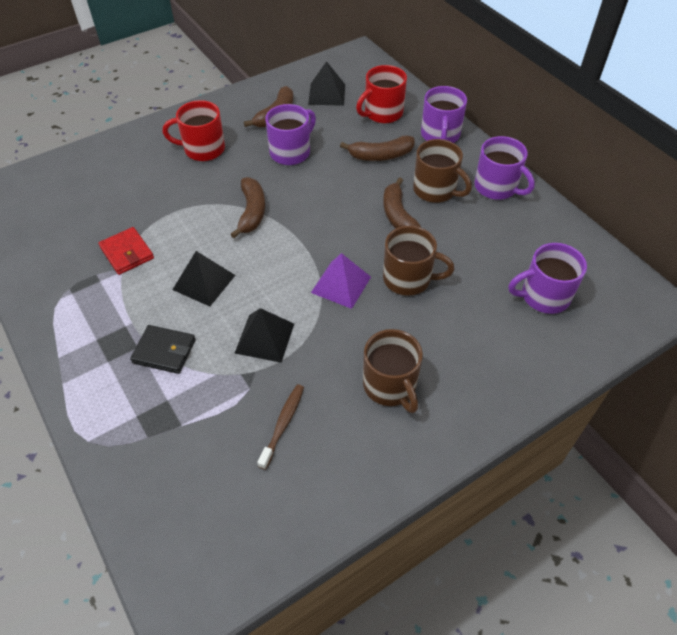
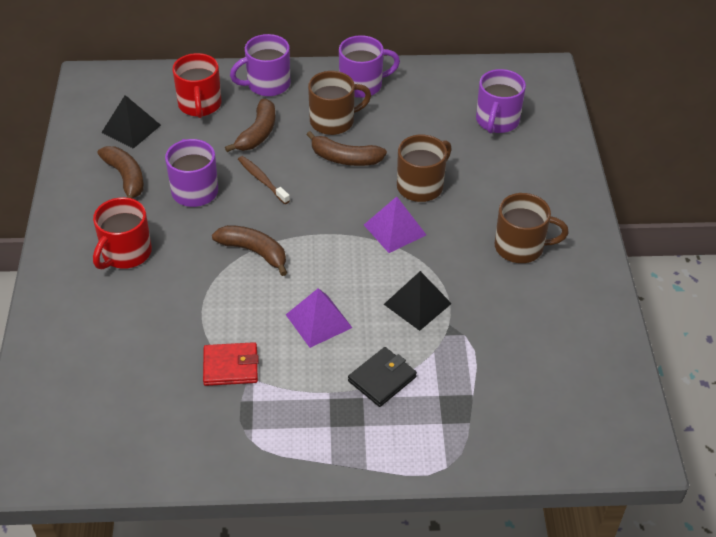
camera: 60 degrees left, 5 degrees down
(204, 282) = (318, 321): black pyramid -> purple pyramid
(283, 424) = (514, 327): brown toothbrush -> brown toothbrush (262, 180)
(440, 135) = (267, 84): purple mug -> purple mug turned 120 degrees clockwise

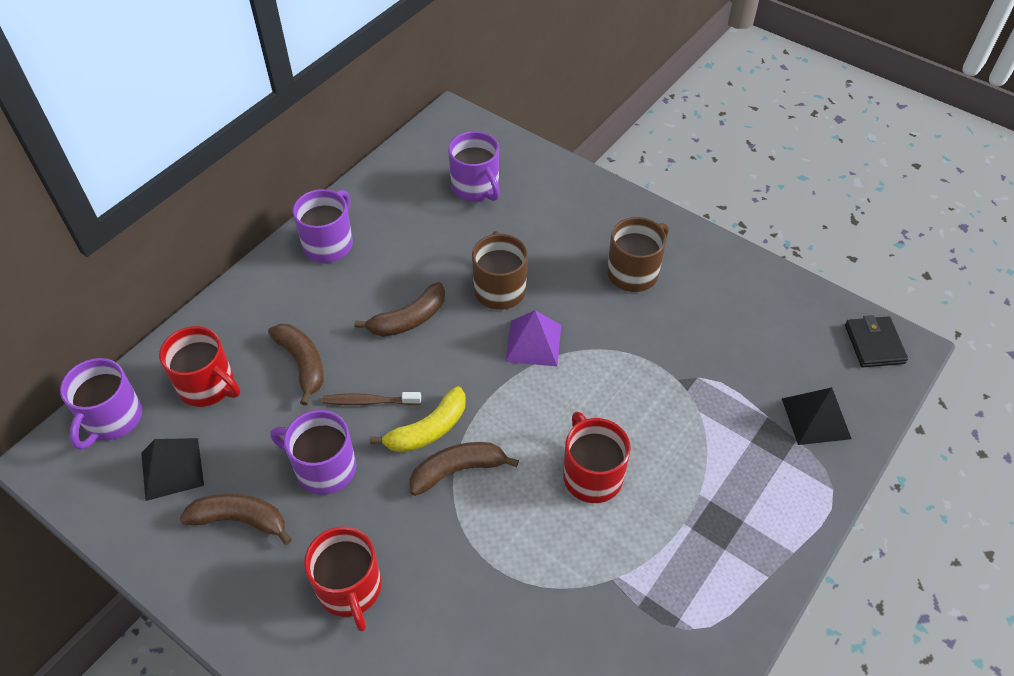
camera: 50 degrees left, 5 degrees up
(230, 366) = (588, 587): red wallet -> none
(267, 84) = (244, 313): purple mug -> purple mug (112, 419)
(270, 220) = (428, 430): none -> yellow banana
(318, 321) = (591, 475): purple pyramid -> red mug
(333, 121) = (352, 295): brown mug -> none
(382, 379) = (700, 471): black wallet -> black wallet (874, 344)
(417, 304) = (635, 386): black pyramid -> black pyramid (816, 418)

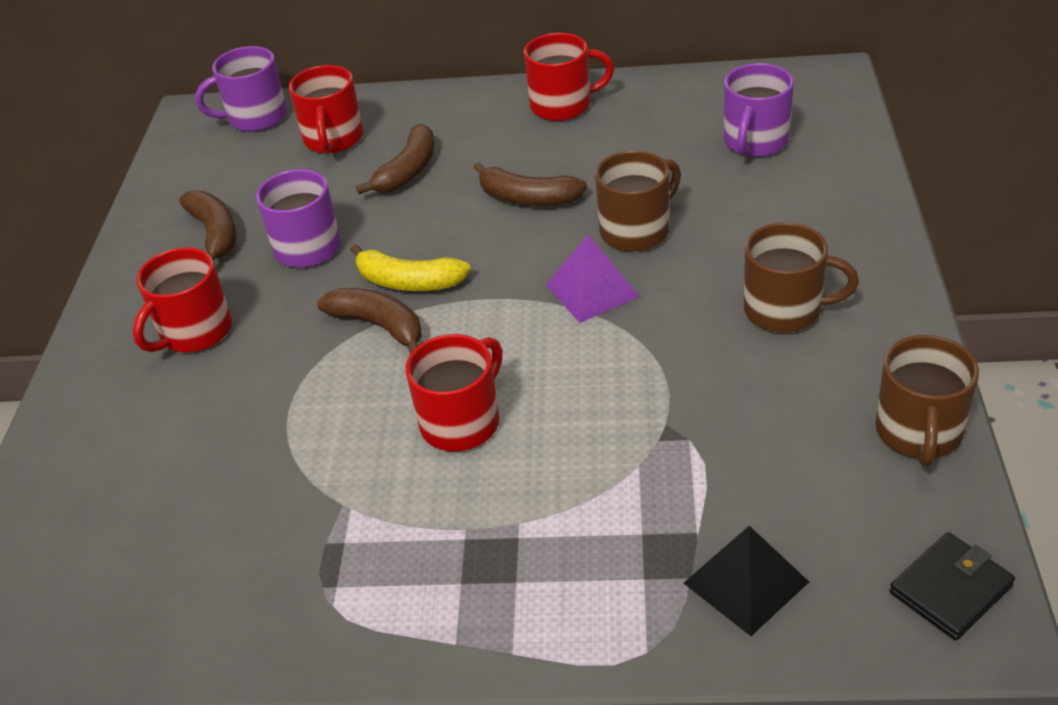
camera: 60 degrees right, 10 degrees down
(172, 468) = (235, 172): black pyramid -> none
(329, 244) = (563, 105): purple mug -> red mug
(369, 401) = (405, 230): brown toothbrush -> none
(768, 285) = (918, 433): none -> brown mug

